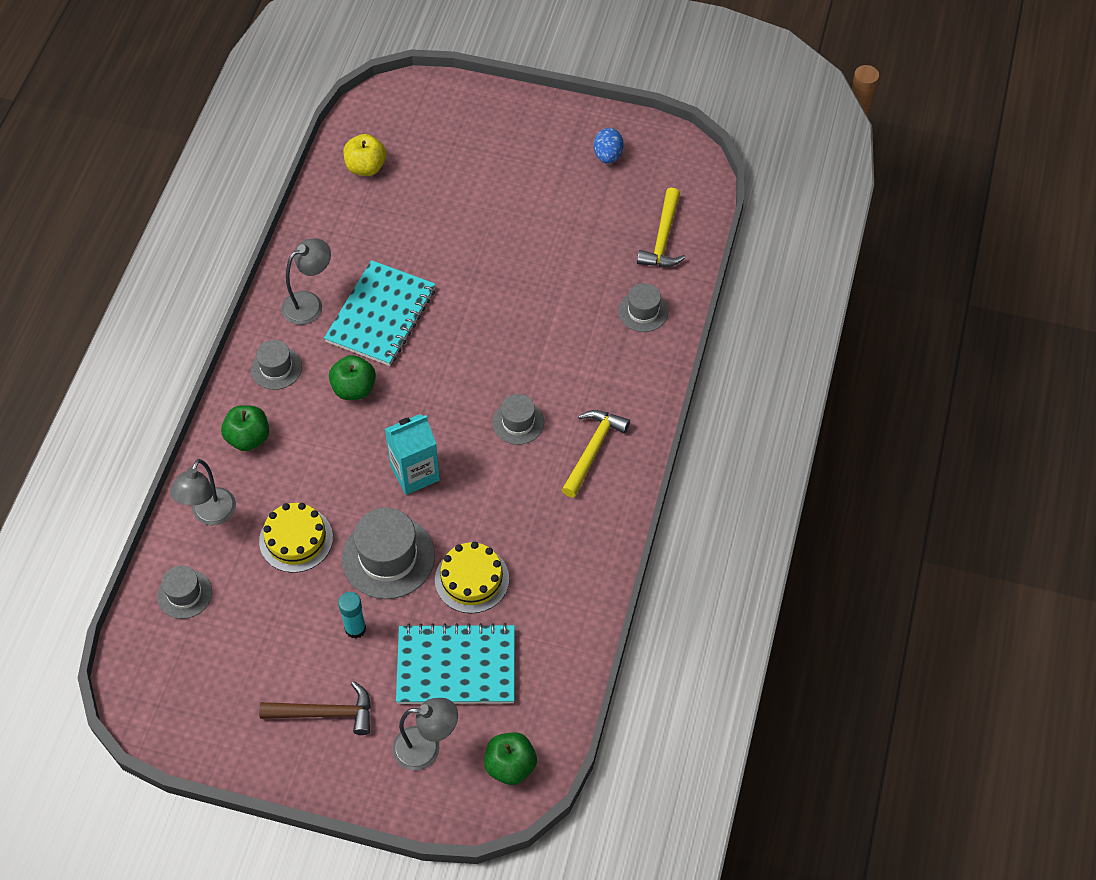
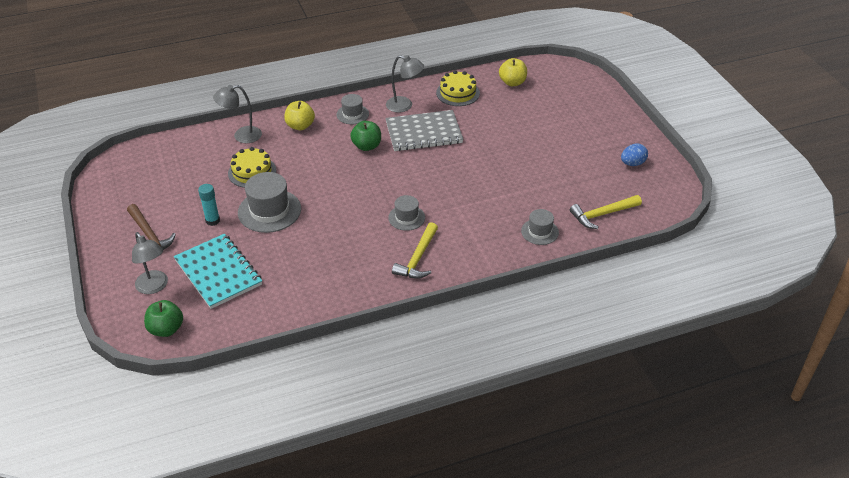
camera: 55 degrees right, 15 degrees down
(184, 594) = (186, 150): grey hat -> none
(248, 438) = (300, 126): green apple -> yellow apple
(381, 315) = (424, 133): turquoise notebook -> grey notebook
(415, 473) = (333, 194): turquoise carton -> none
(472, 579) = (282, 250): yellow cake -> yellow cake (457, 93)
(593, 450) = (418, 258): yellow hammer -> yellow hammer turned 120 degrees clockwise

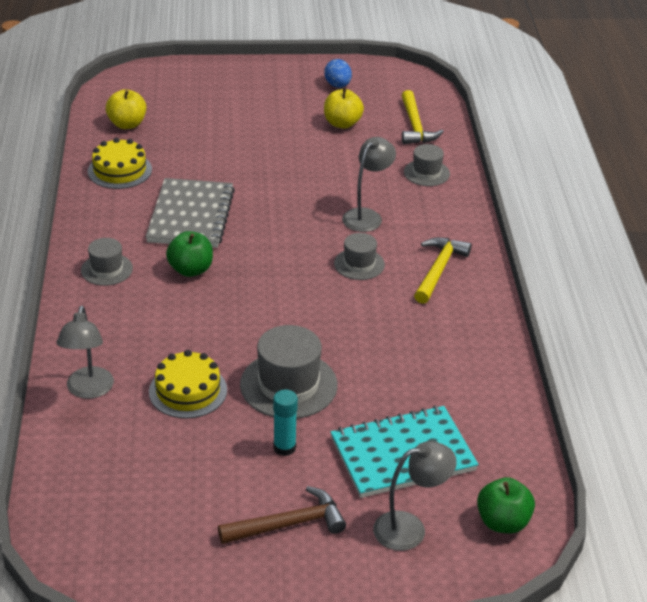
camera: 75 degrees left, 5 degrees down
(300, 126) = (102, 324): yellow apple -> yellow apple (342, 123)
(404, 106) = (118, 219): grey lamp -> grey lamp (367, 216)
(418, 258) = (438, 270): yellow hammer -> yellow hammer turned 105 degrees counterclockwise

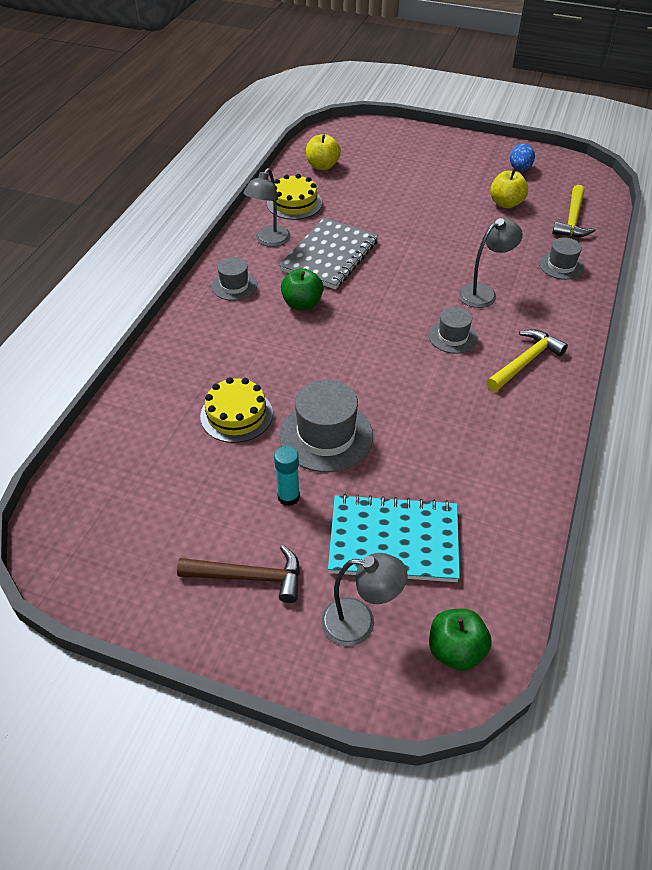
camera: 25 degrees right, 10 degrees up
(88, 390) = (156, 390): grey lamp -> grey lamp (269, 241)

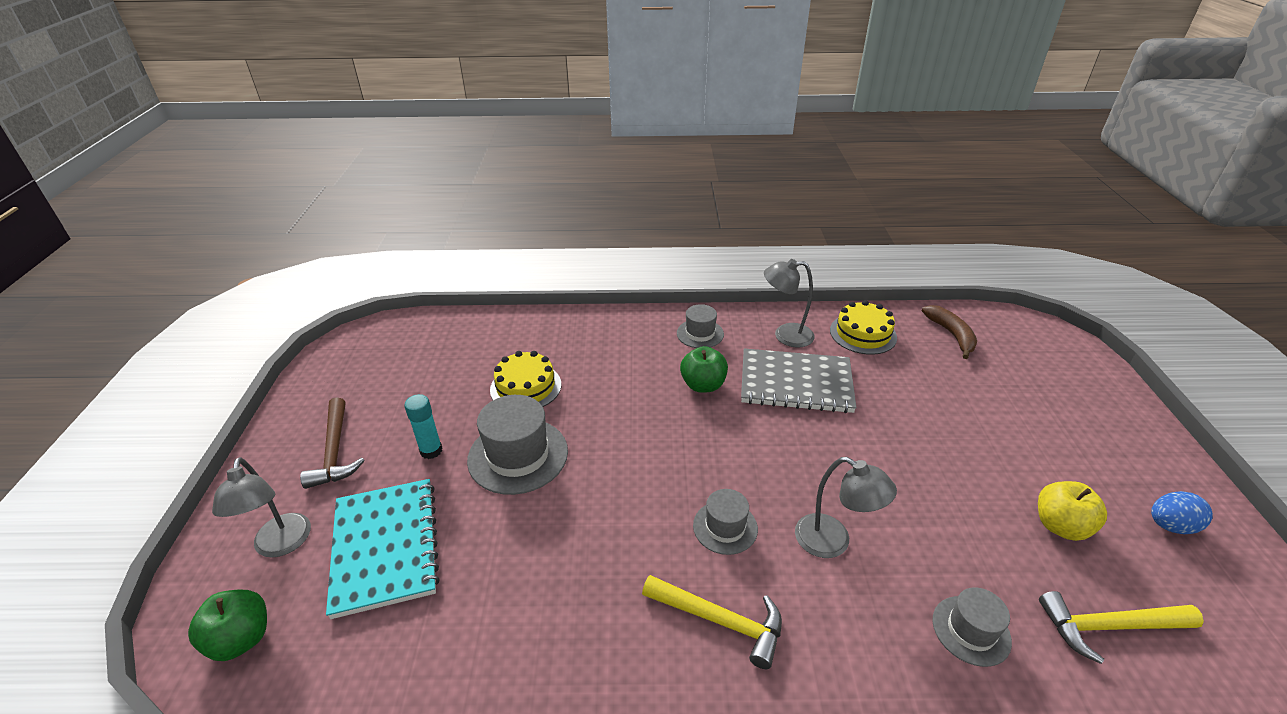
camera: 70 degrees right, 10 degrees down
(322, 166) = (951, 335): yellow apple -> brown banana

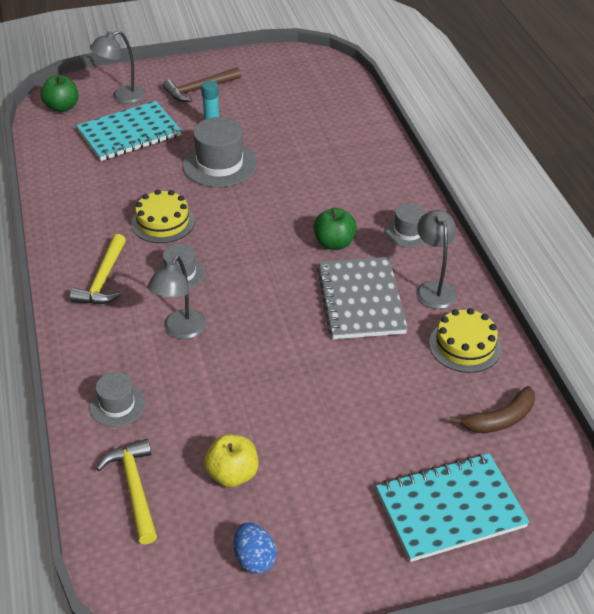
camera: 75 degrees right, 5 degrees up
(526, 387) = (293, 150): yellow cake -> yellow cake (163, 222)
(1060, 383) = (450, 509): none -> turquoise notebook

